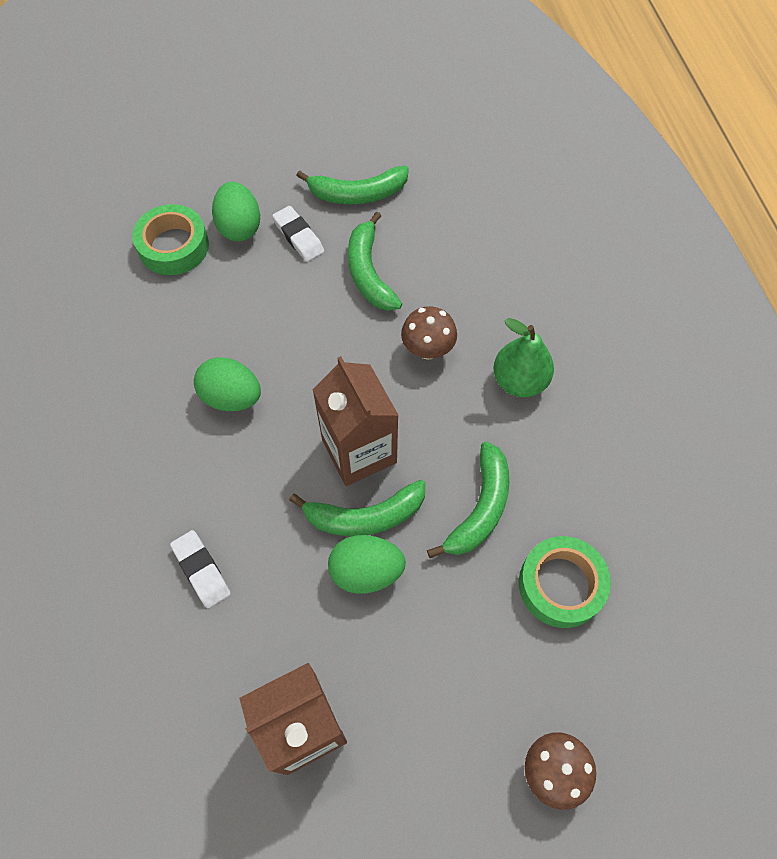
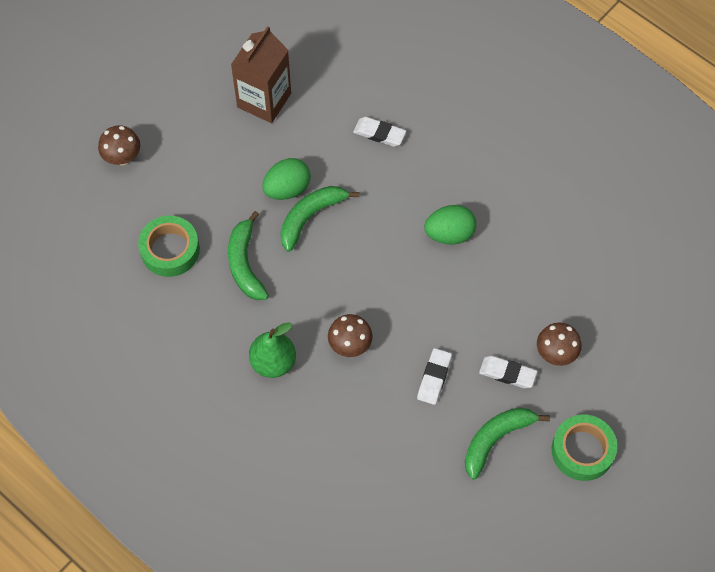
camera: 145 degrees right, 0 degrees up
(173, 246) = (586, 308): green tape -> green tape (582, 450)
(239, 227) = (556, 354): green egg -> brown mushroom
(359, 451) = (343, 251): brown carton -> none
(369, 272) = (434, 378): green banana -> white eraser

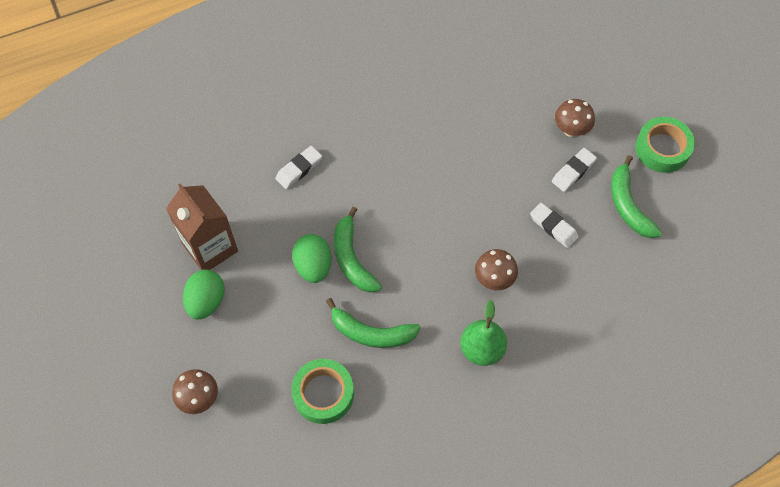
camera: 65 degrees left, 0 degrees up
(449, 234) = (425, 158): green egg -> green egg (206, 301)

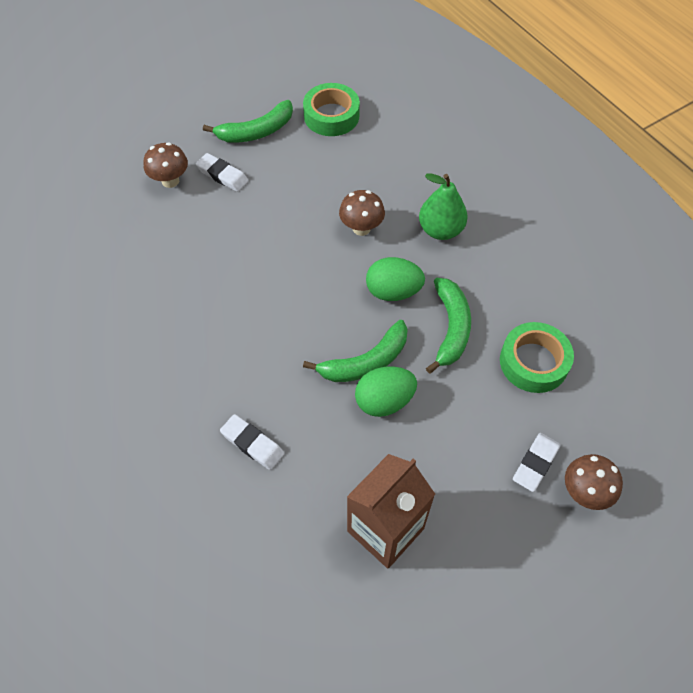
camera: 100 degrees left, 5 degrees down
(206, 301) = (460, 515): green egg -> green egg (393, 291)
(553, 227) = (291, 186): white eraser -> white eraser (535, 463)
(662, 149) = (187, 110): green tape -> green tape (331, 116)

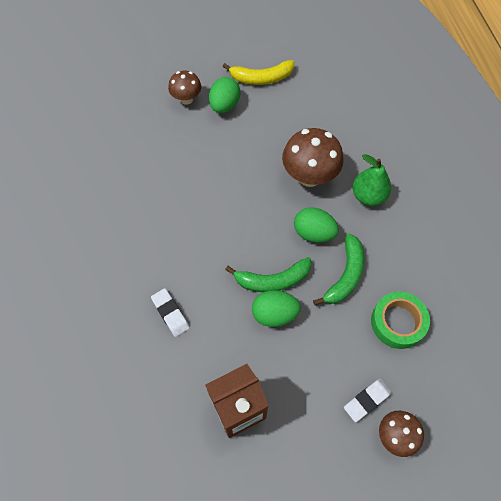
camera: 20 degrees right, 5 degrees up
(222, 175) = (224, 105): white eraser -> green egg
(256, 131) = (261, 78): green banana -> yellow banana
(331, 116) = (321, 81): green tape -> none
(361, 228) = (309, 176): brown mushroom -> brown mushroom, size x1.68

